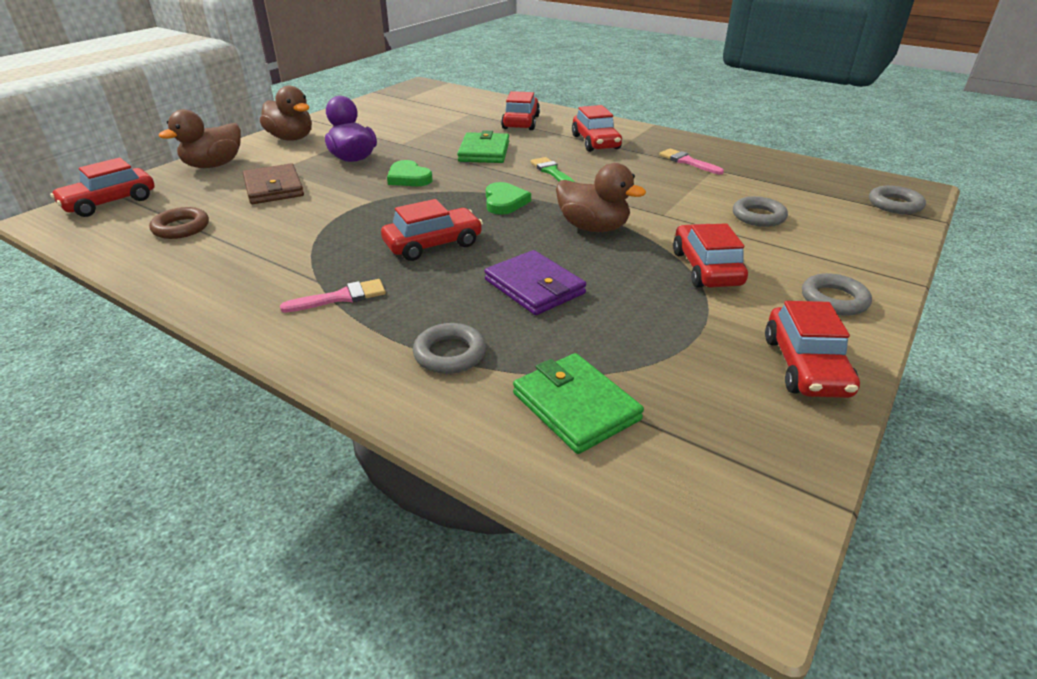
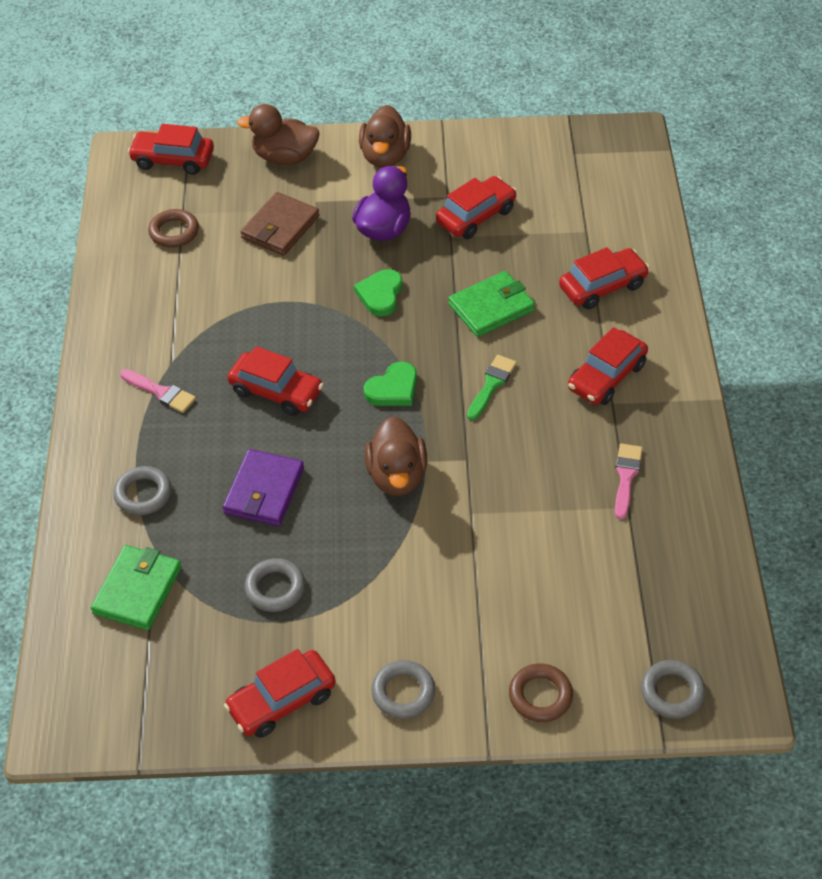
camera: 55 degrees right, 15 degrees up
(706, 268) = (387, 586): red car -> red car (476, 216)
(758, 216) = (532, 586): grey ring -> grey ring (275, 588)
(872, 246) = (540, 696): none -> brown ring

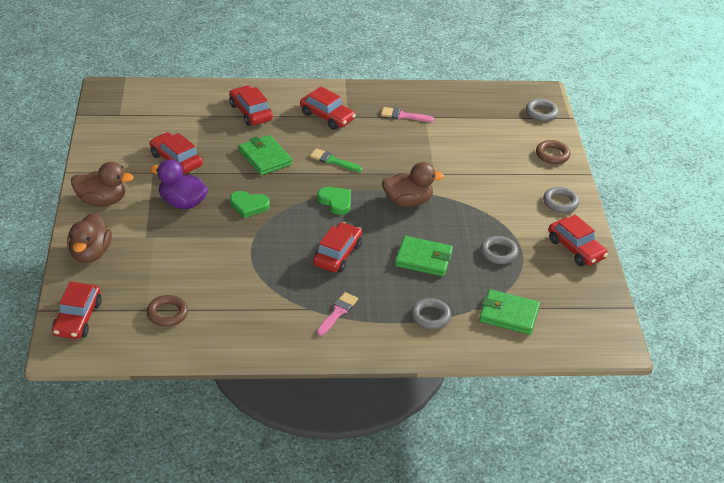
camera: 95 degrees left, 10 degrees down
(264, 491) = (423, 259): purple wallet -> green wallet
(280, 227) = (172, 254): brown wallet -> none

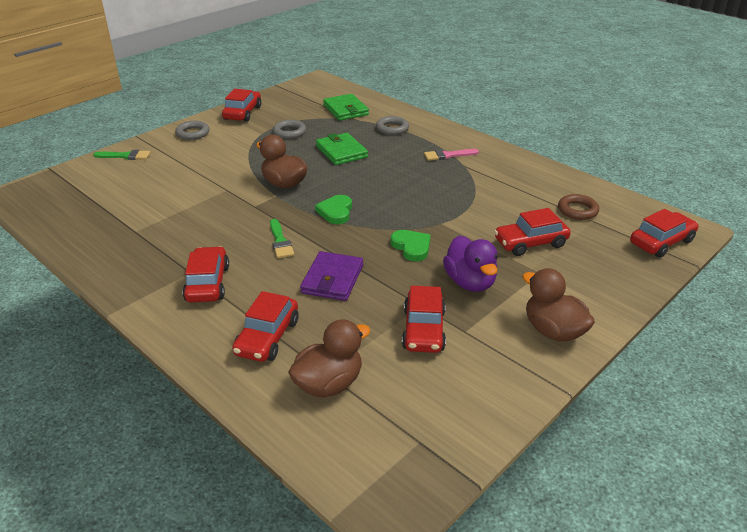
camera: 130 degrees left, 5 degrees down
(90, 253) = (610, 286): brown duck -> brown duck (329, 384)
(265, 158) = (332, 279): green wallet -> purple wallet
(337, 254) = (395, 181): red car -> red car (530, 243)
(403, 116) = (147, 242): pink brush -> none
(541, 113) = (55, 182): grey ring -> none
(552, 155) = (125, 156): brown ring -> green brush

